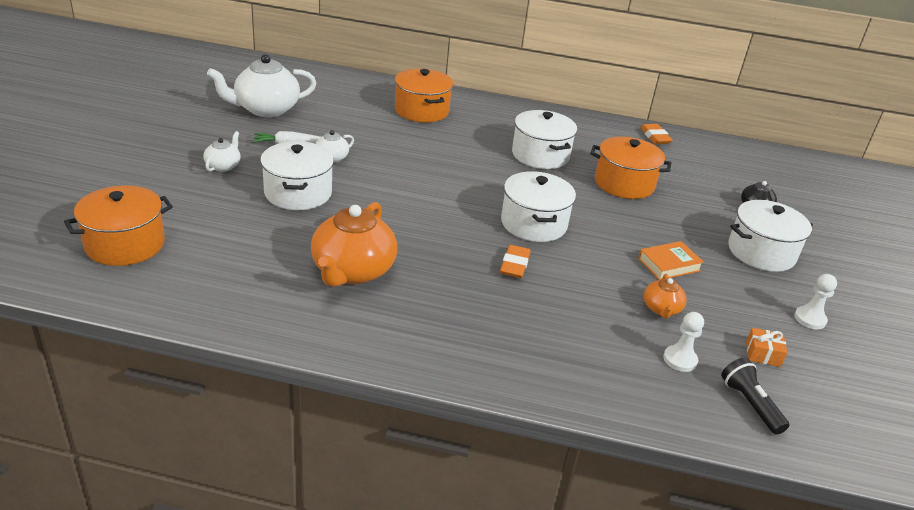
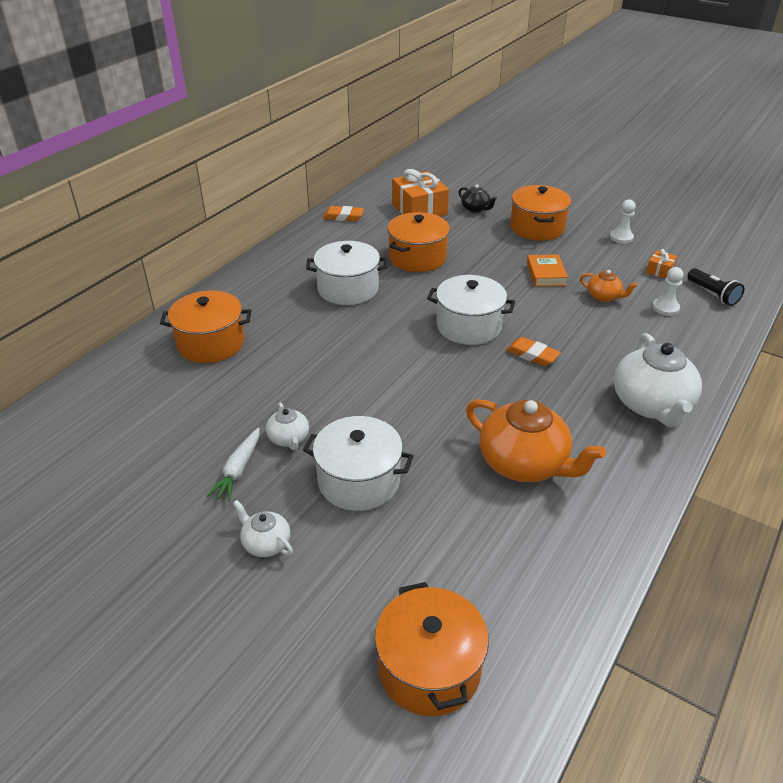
camera: 65 degrees left, 5 degrees up
(266, 109) = (127, 479): white teapot -> white teapot (651, 405)
(715, 175) = (419, 209): none -> orange gift
(750, 404) = (713, 294): black flashlight -> black flashlight turned 120 degrees counterclockwise
(761, 252) = (537, 228): white pot -> orange pot

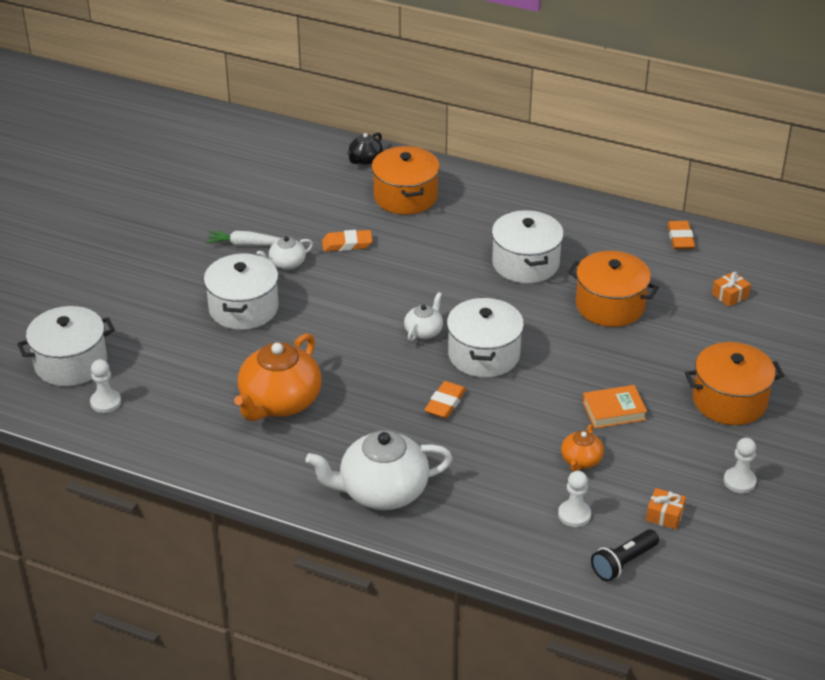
camera: 80 degrees right, 0 degrees up
(266, 543) = (173, 272): white teapot -> white teapot (424, 331)
(273, 390) = (347, 244): none -> orange eraser
(419, 209) = (730, 295): orange gift -> orange gift, size x0.47
(429, 668) = (71, 363): orange pot -> white pot
(475, 209) = (755, 343): black teapot -> black teapot (365, 159)
(514, 627) = (105, 402): none -> white pawn

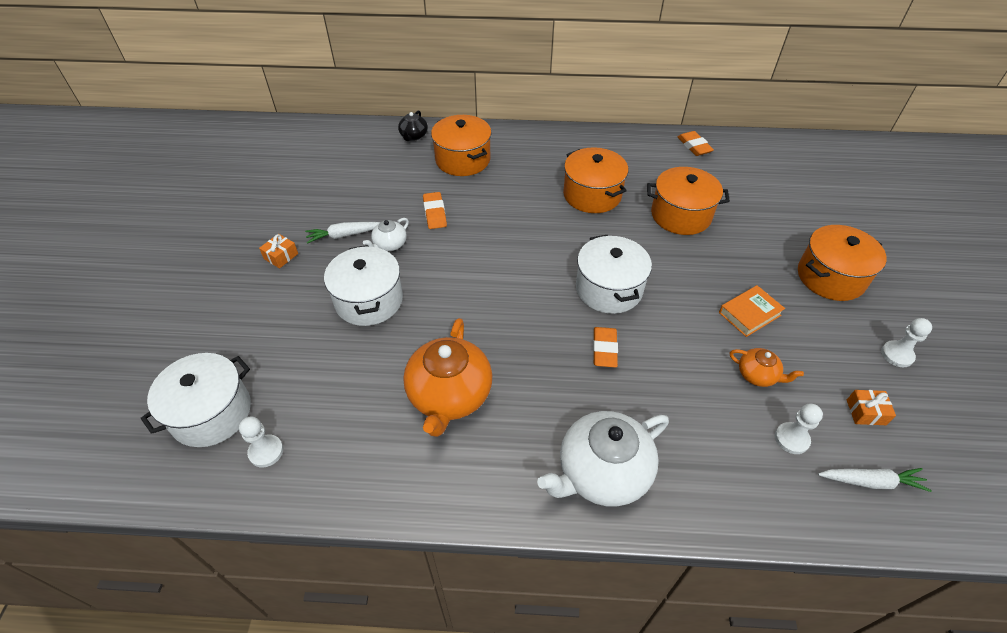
camera: 20 degrees left, 10 degrees up
(347, 244) = (435, 213): orange eraser -> orange eraser turned 75 degrees counterclockwise
(424, 331) = (545, 280): white teapot -> none
(525, 263) = (592, 195): white pot -> orange pot
(581, 461) = (757, 375): orange teapot -> orange teapot turned 60 degrees counterclockwise
(623, 563) = (871, 482): black flashlight -> white carrot
(730, 295) = (762, 184): orange gift -> orange gift (281, 256)

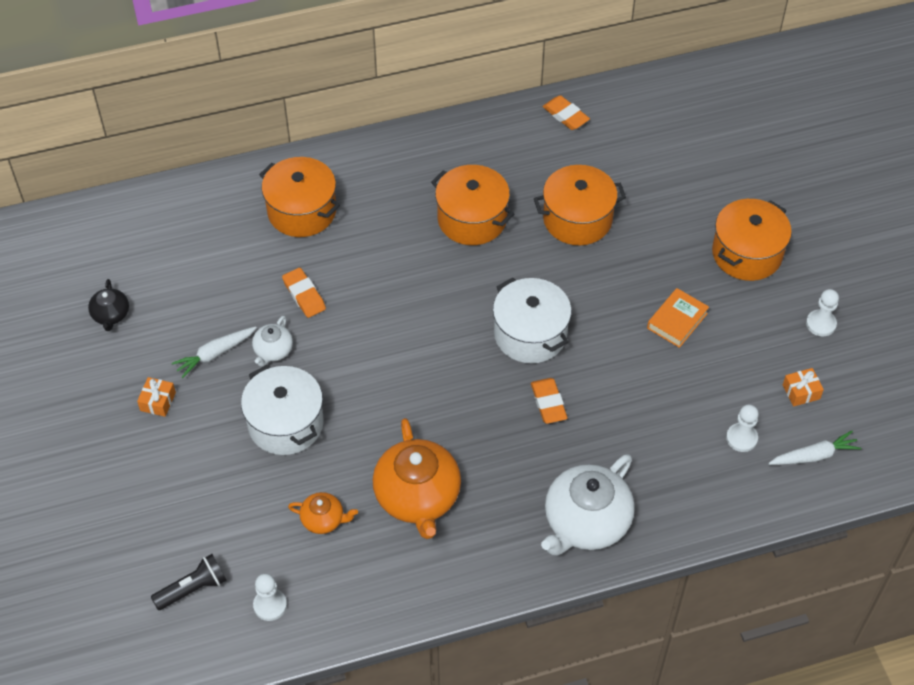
camera: 20 degrees left, 5 degrees up
(211, 413) = (193, 588): white pot -> black flashlight
(413, 136) = (224, 192): black teapot -> black teapot (111, 315)
(757, 375) = (699, 385): orange teapot -> orange teapot (323, 520)

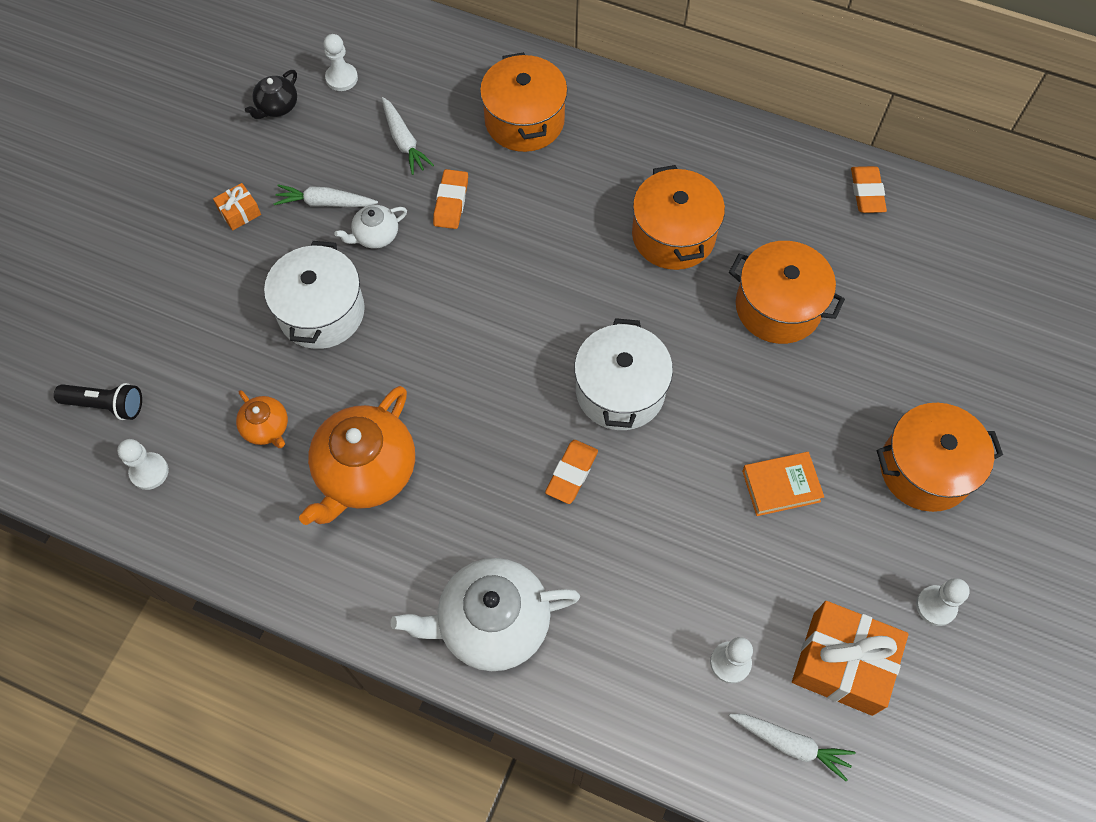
camera: 40 degrees right, 10 degrees up
(140, 266) = (341, 78): none -> white pawn
(230, 278) = (404, 141): none -> white carrot
(801, 392) = (842, 663): orange gift -> orange gift, size x2.14

